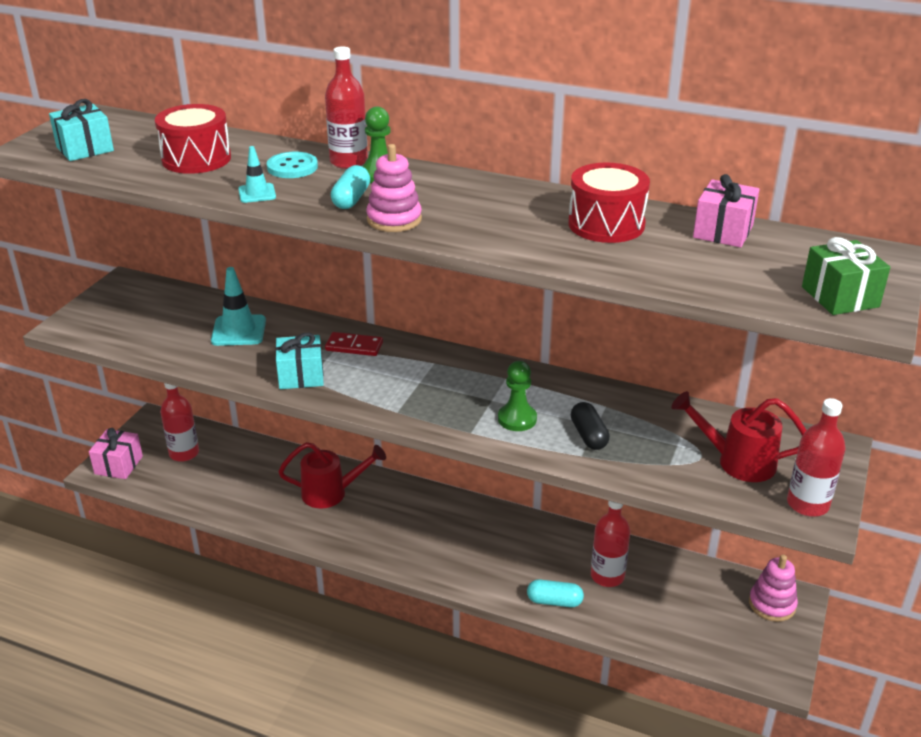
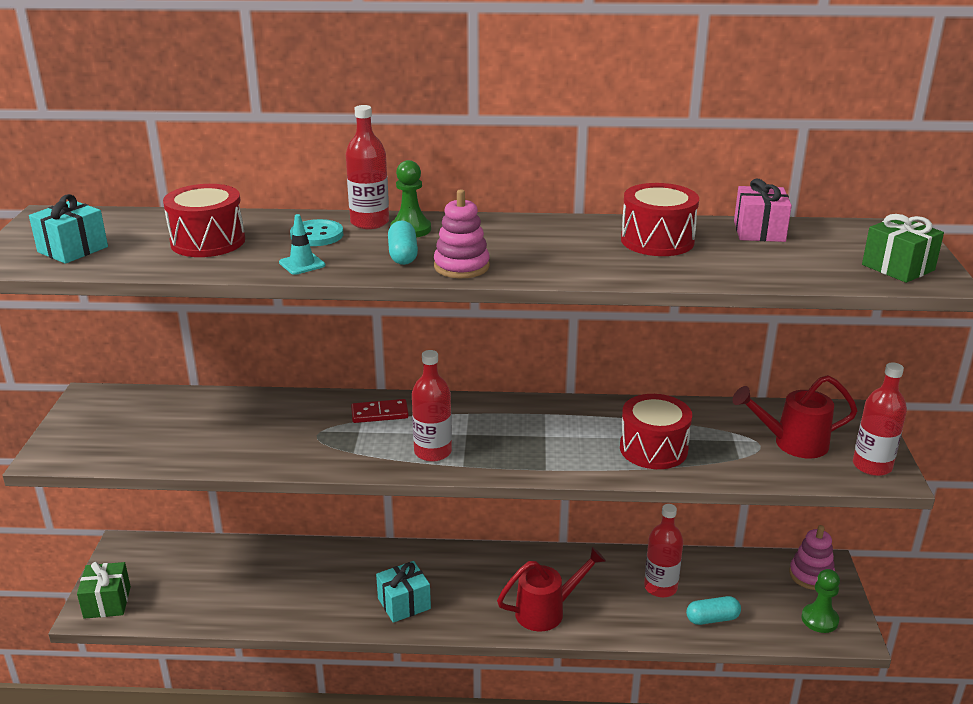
camera: 20 degrees left, 5 degrees down
(118, 465) = (107, 602): pink gift -> green gift
(184, 453) = (176, 572): red bottle -> red bottle (433, 452)
(239, 331) = (249, 422): turquoise traffic cone -> none
(301, 376) = (344, 452): turquoise gift -> turquoise gift (404, 603)
(331, 493) = (356, 575): red watering can -> red watering can (546, 611)
(517, 419) = (580, 448): green pawn -> green pawn (819, 619)
(554, 601) = (626, 623): turquoise capsule -> turquoise capsule (712, 619)
(588, 435) = (653, 449): black capsule -> red drum

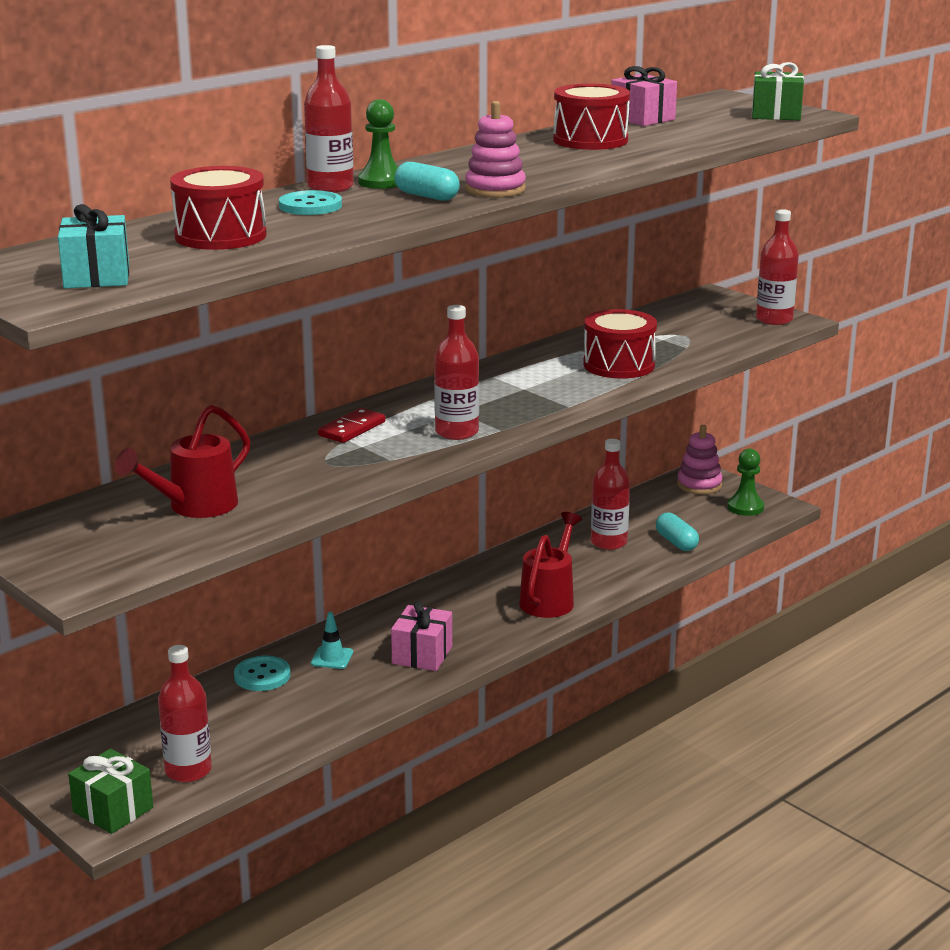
camera: 45 degrees left, 5 degrees down
(173, 601) = (188, 770): none -> red bottle
(302, 264) = (360, 223): turquoise traffic cone -> turquoise traffic cone (332, 658)
(302, 558) = (262, 676): none -> turquoise button
(404, 603) = (422, 655): turquoise gift -> pink gift
(712, 619) = (676, 542): turquoise capsule -> turquoise capsule turned 60 degrees counterclockwise
(793, 443) = (703, 326): red watering can -> red watering can (195, 507)

